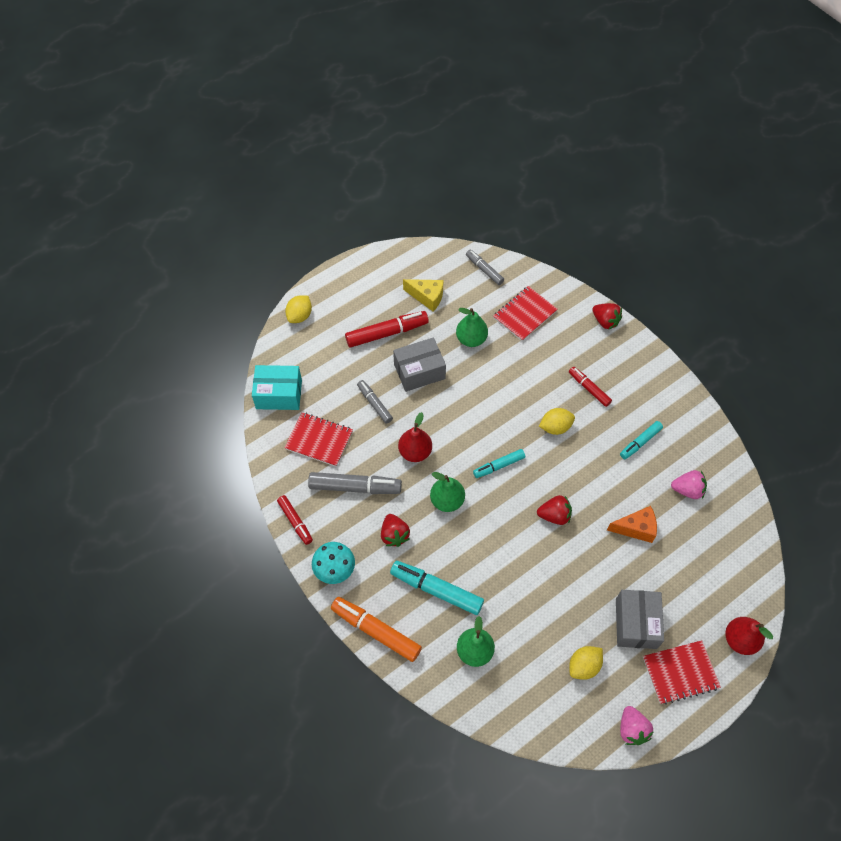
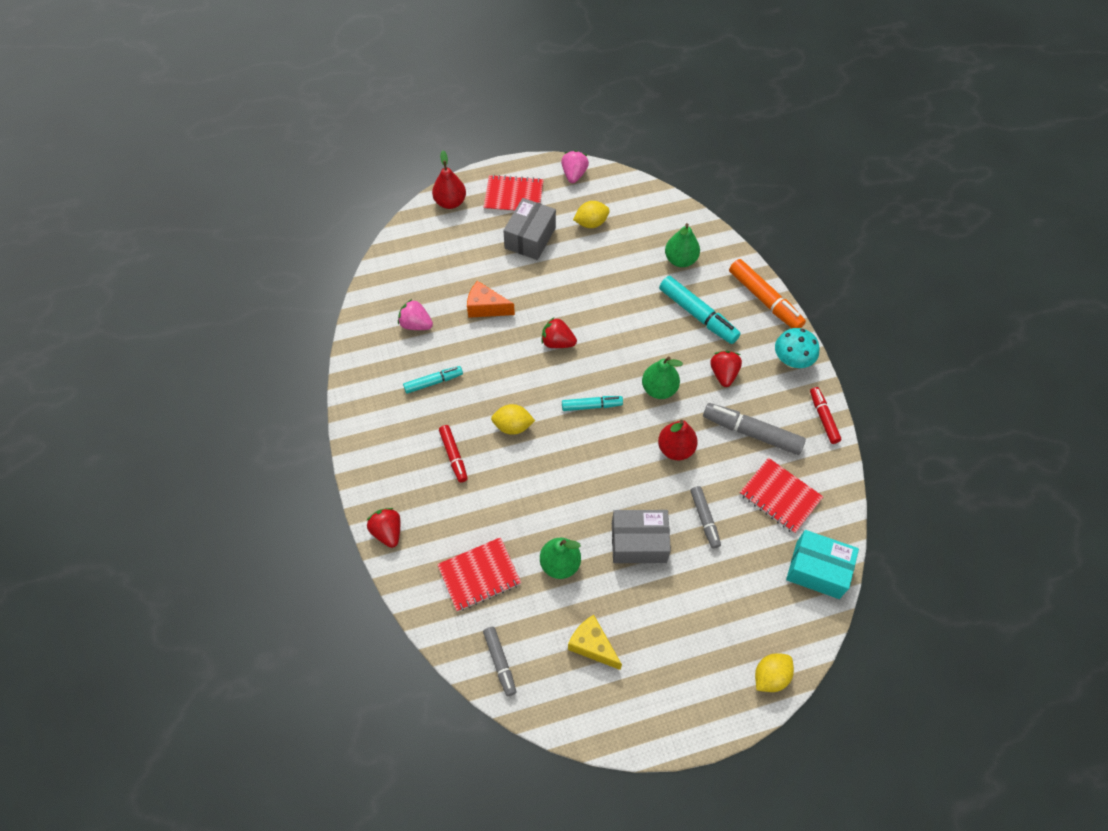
camera: 160 degrees left, 0 degrees up
(387, 333) = (662, 609): red marker -> none

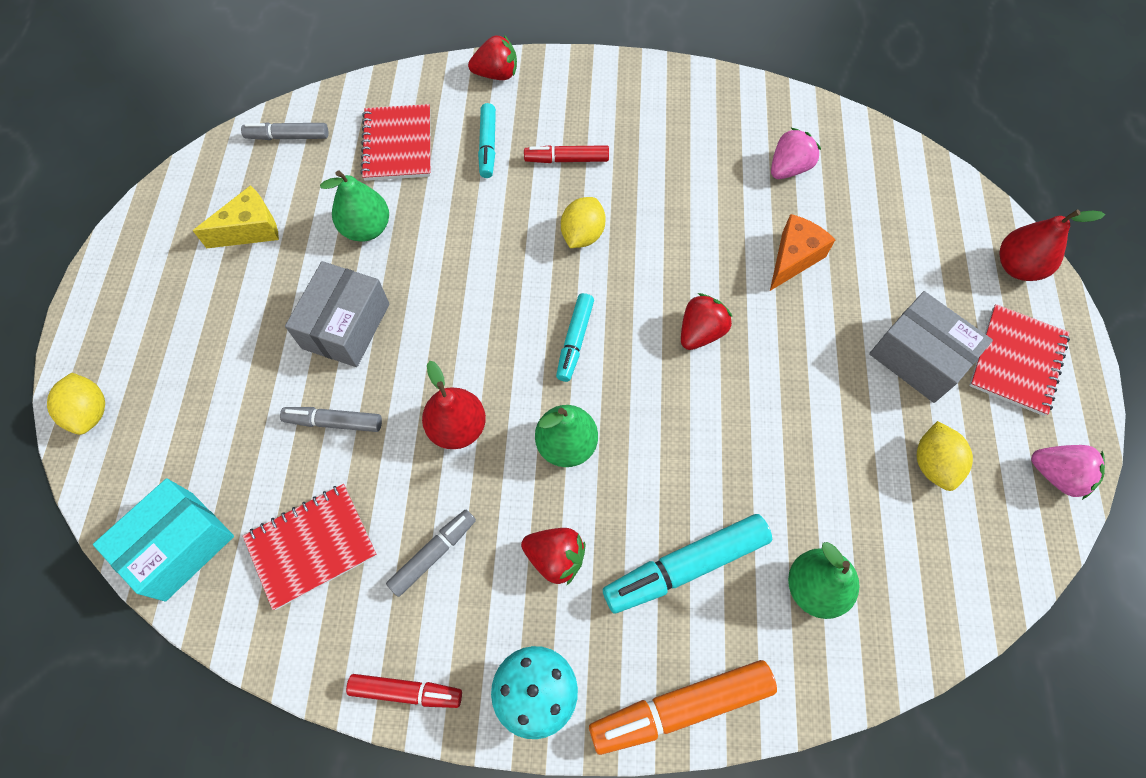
camera: 110 degrees right, 5 degrees up
(433, 382) = (686, 165): turquoise marker -> turquoise marker (487, 146)
(751, 432) = (433, 554): grey marker -> grey marker, size x0.61

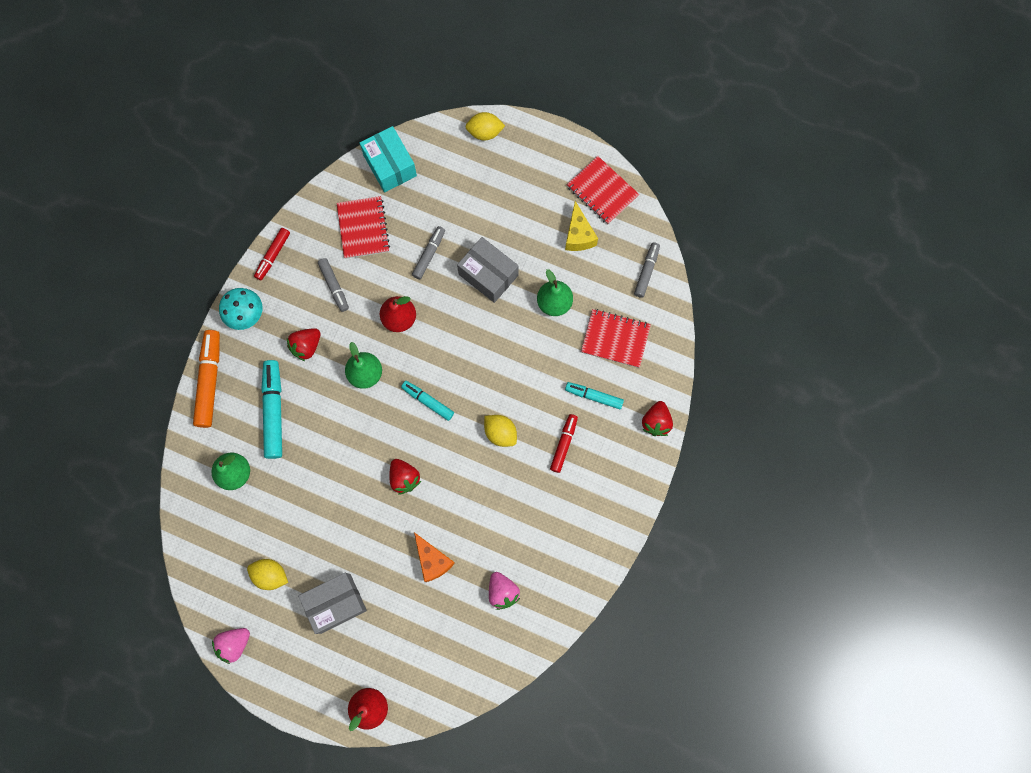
camera: 110 degrees right, 10 degrees up
(1017, 361) = (309, 665): red notebook -> red notebook (602, 191)

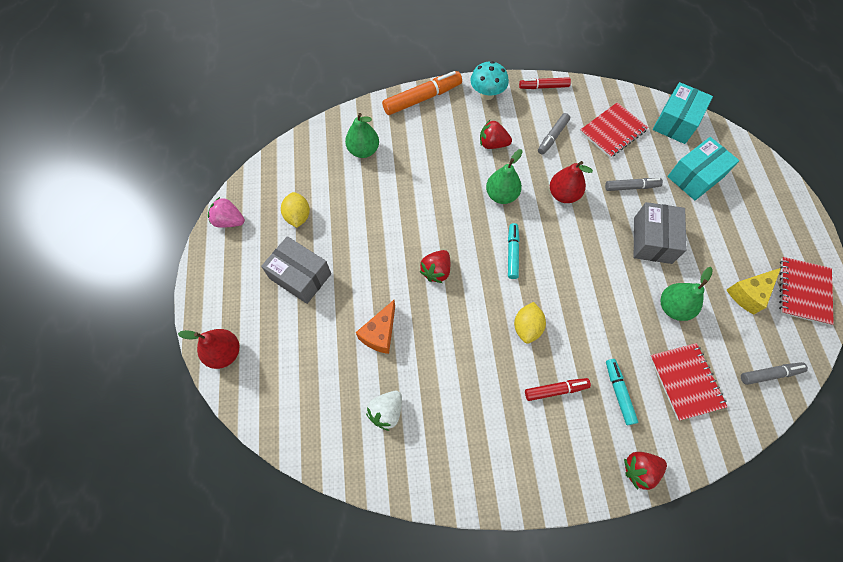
camera: 60 degrees right, 10 degrees down
(274, 411) = (428, 150): turquoise marker -> none
(453, 193) = (695, 177): none -> turquoise box
(485, 132) = (763, 172): yellow lemon -> none
(502, 591) = (386, 412): pink strawberry -> white strawberry

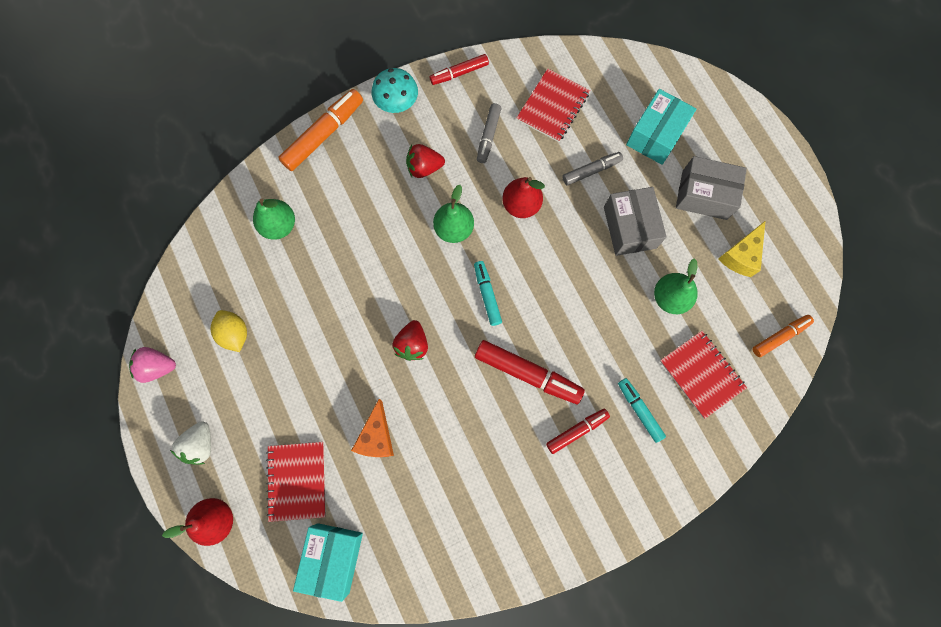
camera: 20 degrees left, 10 degrees up
(300, 276) = (265, 403): grey box -> grey box (704, 195)
(386, 412) = (413, 518): white strawberry -> white strawberry (200, 445)
(527, 327) = (528, 374): yellow lemon -> red marker
(639, 470) = (679, 482): red strawberry -> none
(676, 122) = (618, 72): turquoise box -> turquoise box (333, 558)
(770, 374) = (780, 337): grey marker -> orange marker
(803, 291) = (794, 233): red notebook -> red notebook (297, 481)

